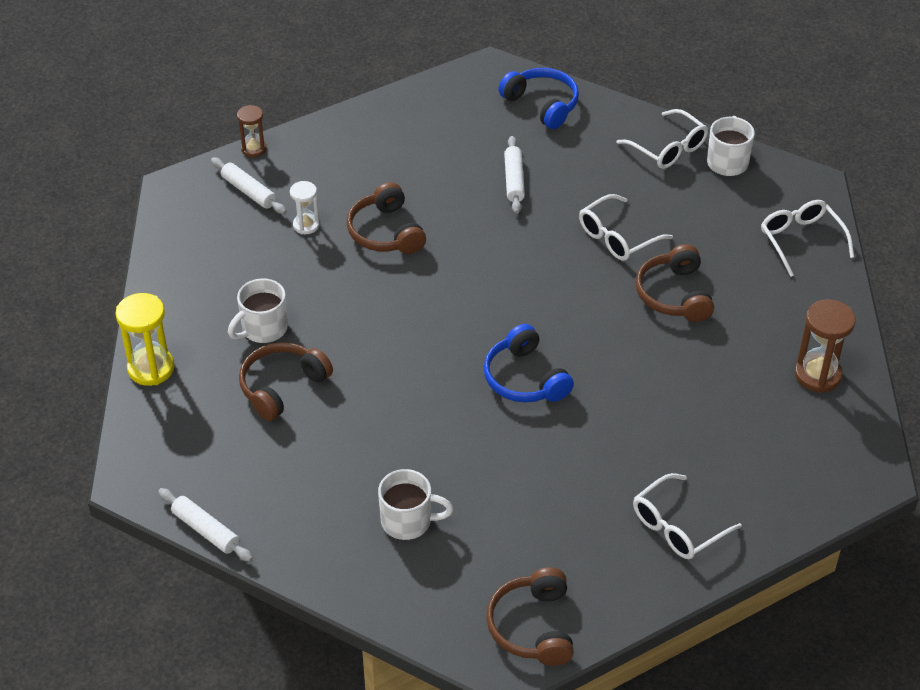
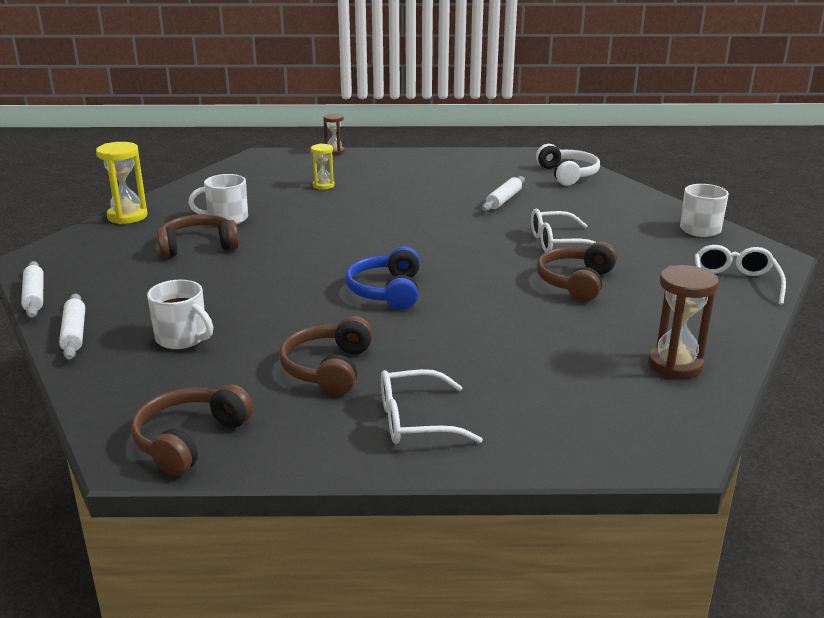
camera: 30 degrees right, 20 degrees down
(249, 192) = (306, 165): white rolling pin -> white rolling pin (74, 333)
(306, 225) = (323, 185): white hourglass -> yellow hourglass
(386, 232) = (375, 200): brown headphones -> brown headphones (328, 369)
(542, 104) = (567, 174): blue headphones -> white headphones
(667, 148) = (652, 212): white glasses -> none

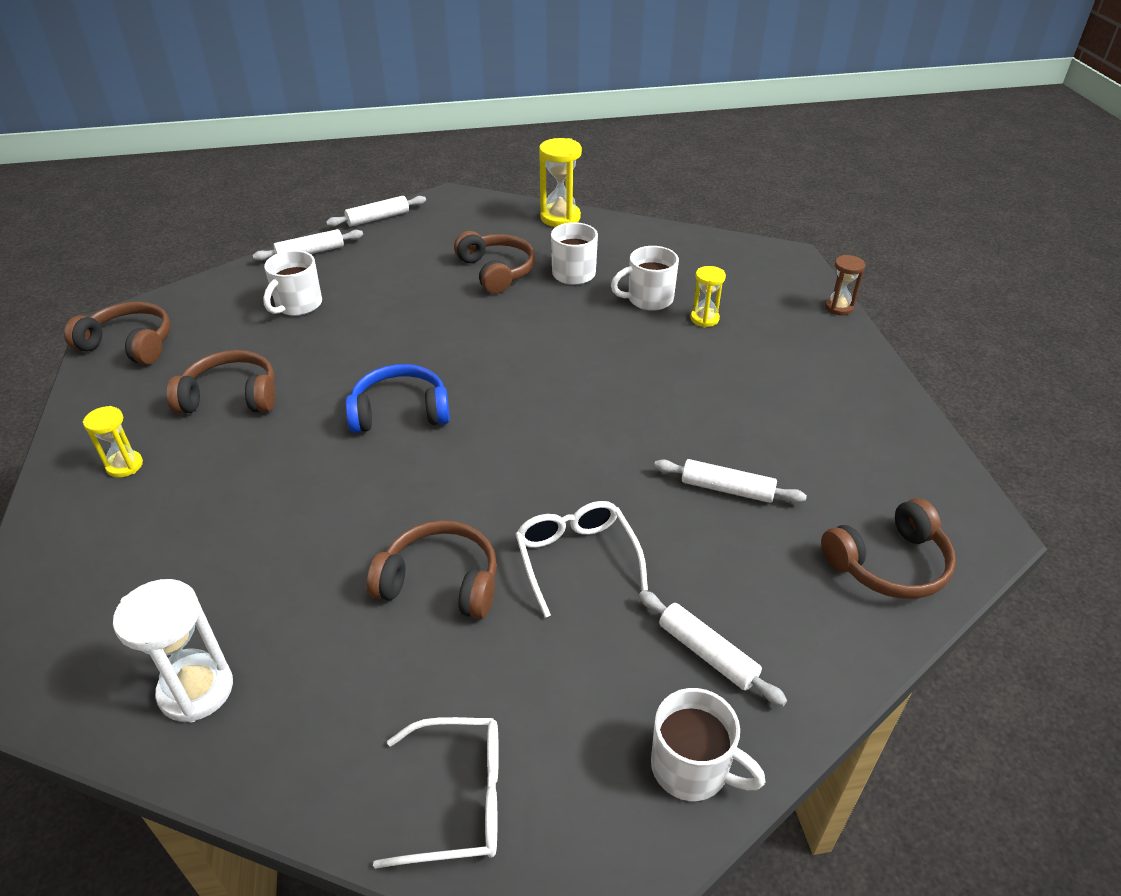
camera: 80 degrees right, 15 degrees up
(286, 198) = (648, 299): none -> white mug
(416, 420) = (125, 465): white glasses -> yellow hourglass
(567, 174) = (889, 564): white headphones -> brown headphones
(630, 218) = (707, 653): none -> white rolling pin
(675, 365) = (196, 690): brown hourglass -> white hourglass

